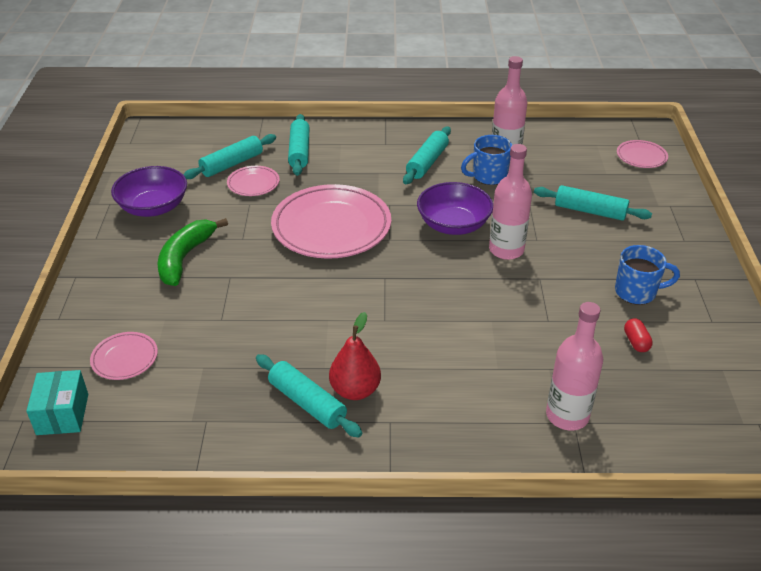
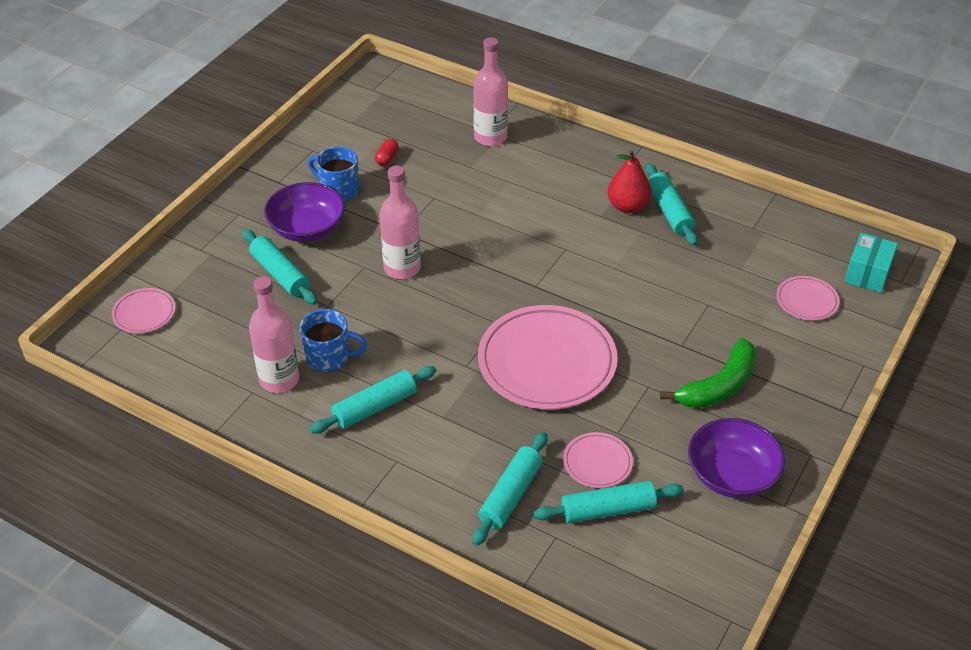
camera: 150 degrees left, 5 degrees up
(453, 225) = (424, 314): purple bowl -> purple bowl (307, 228)

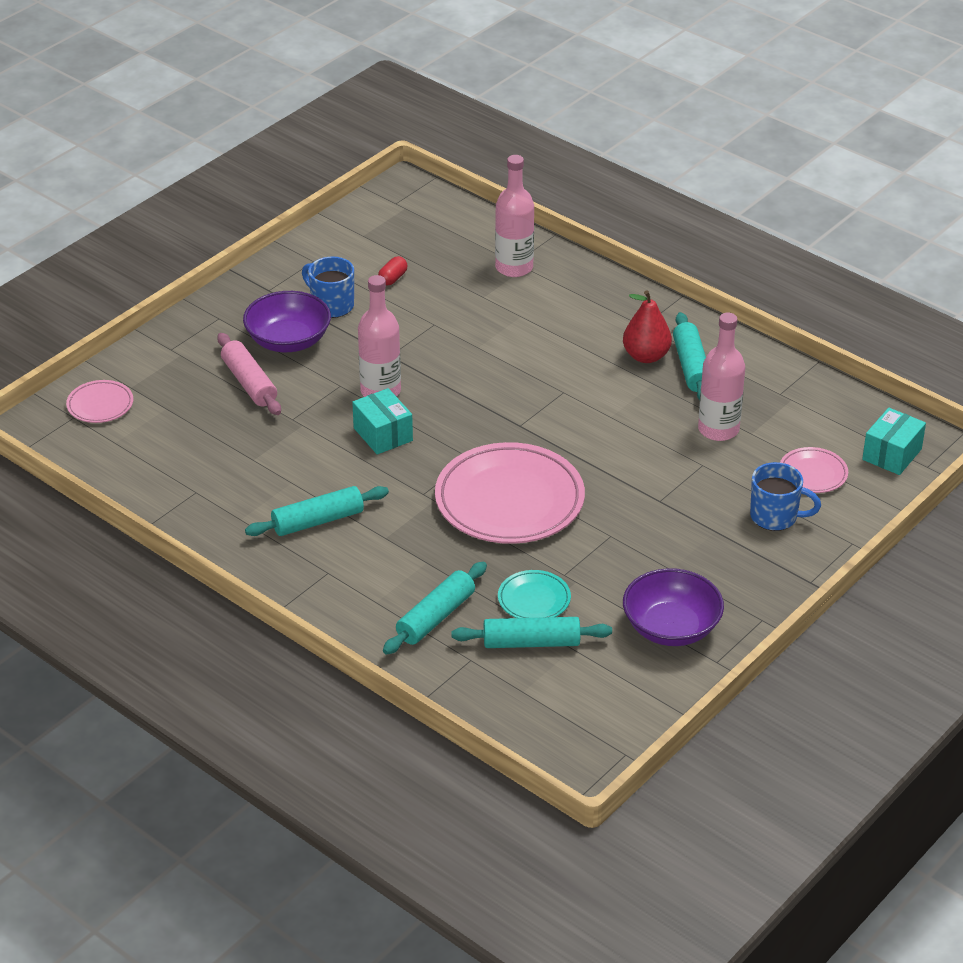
camera: 10 degrees right, 5 degrees down
(279, 379) = (225, 483): pink bottle -> pink bottle (718, 429)
(280, 274) = (249, 383): turquoise rolling pin -> pink rolling pin
(329, 358) = (282, 469): blue mug -> blue mug (775, 517)
(414, 310) = (383, 434): none -> turquoise box
(597, 463) = (534, 599): pink plate -> turquoise plate
(718, 386) = (686, 544): green banana -> none

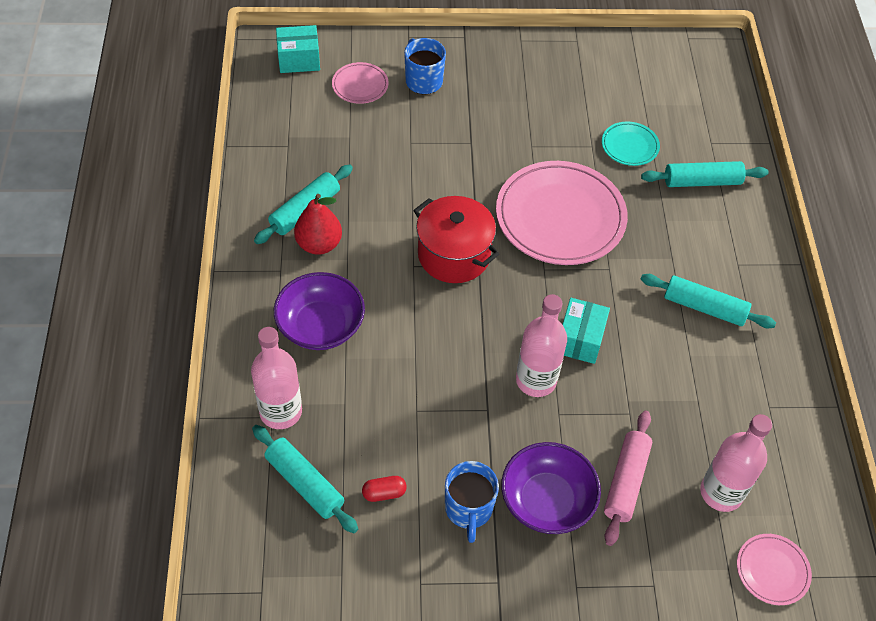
camera: 135 degrees left, 15 degrees up
(531, 643) = (664, 124): turquoise rolling pin -> turquoise rolling pin (305, 483)
(547, 418) = (454, 255): none -> red pot
(671, 627) = (575, 73): purple bowl -> purple bowl (320, 326)
(718, 429) = (364, 155): pink bottle -> pink bottle (721, 492)

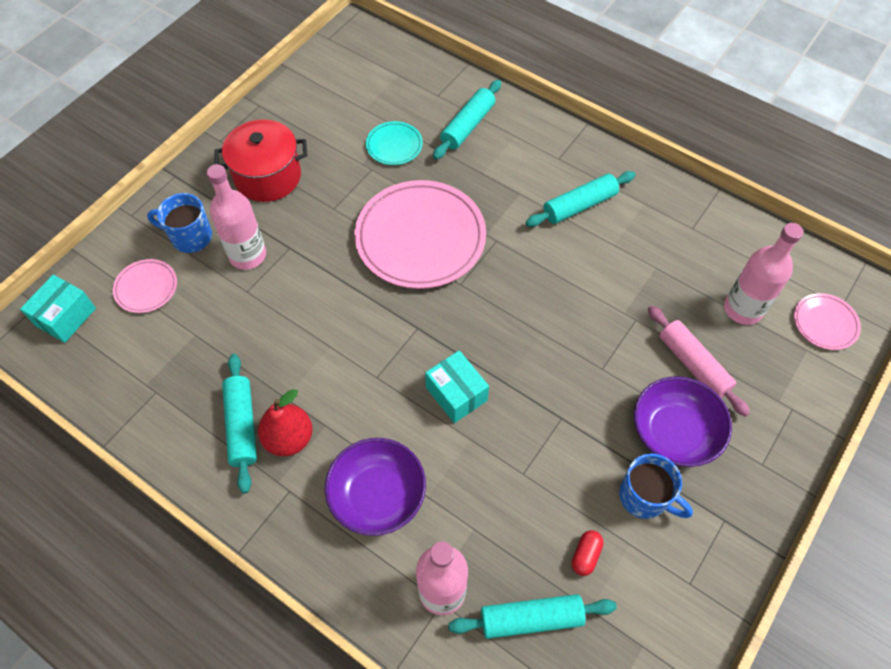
camera: 50 degrees left, 5 degrees up
(454, 255) = (392, 339): red pot -> red pot (267, 176)
(536, 380) = (560, 363): pink bottle -> pink bottle (248, 255)
(580, 339) = (545, 306): turquoise box -> turquoise box (456, 394)

